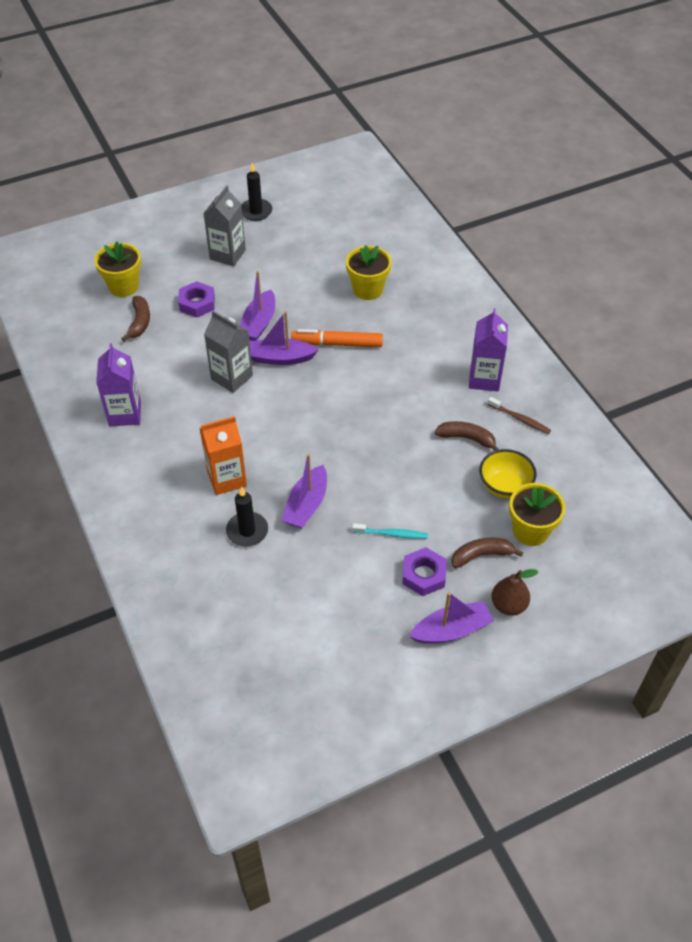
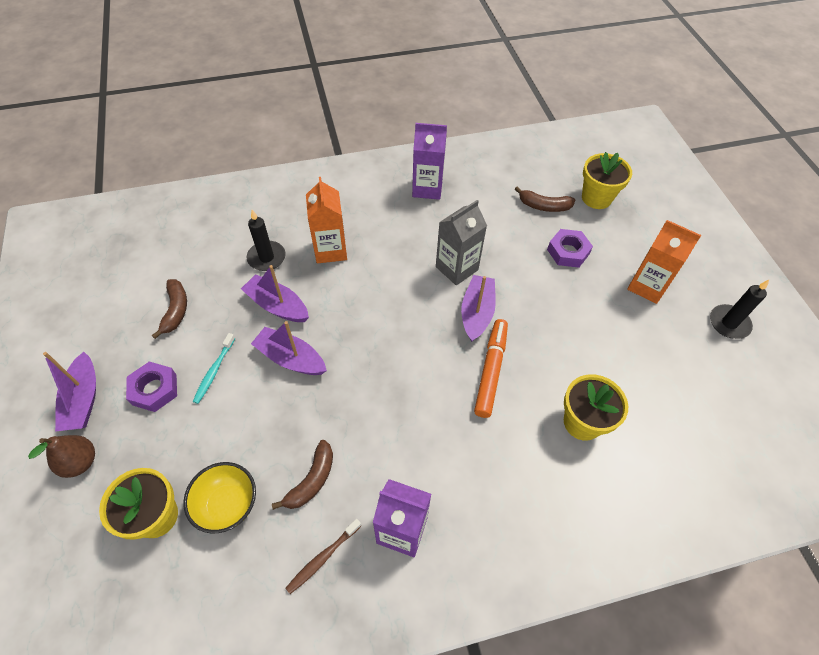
camera: 100 degrees right, 5 degrees up
(227, 254) = (647, 286): grey carton -> orange carton
(259, 323) = (532, 301): purple boat -> purple boat (291, 358)
(481, 555) = (150, 451): brown banana -> brown banana (176, 310)

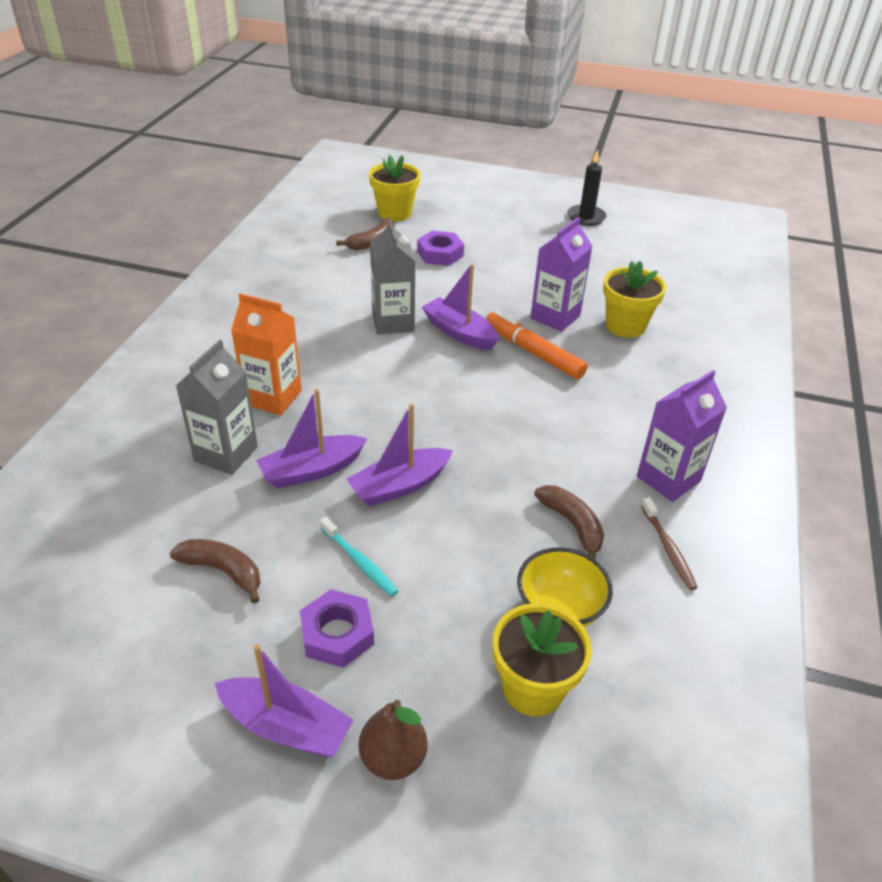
camera: 60 degrees left, 15 degrees down
(266, 258) = (226, 454): black candle -> grey carton
(427, 188) = (264, 297): purple carton -> purple carton (555, 317)
(647, 286) = (516, 234): orange carton -> none

